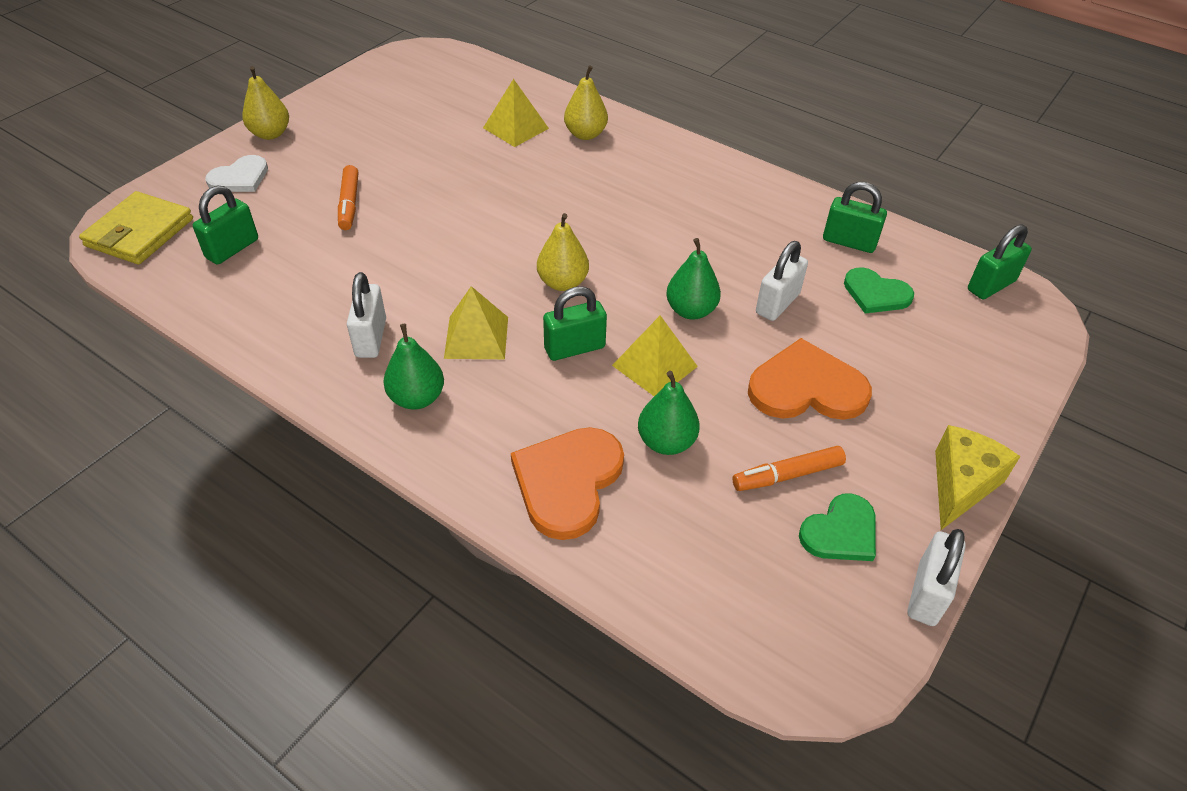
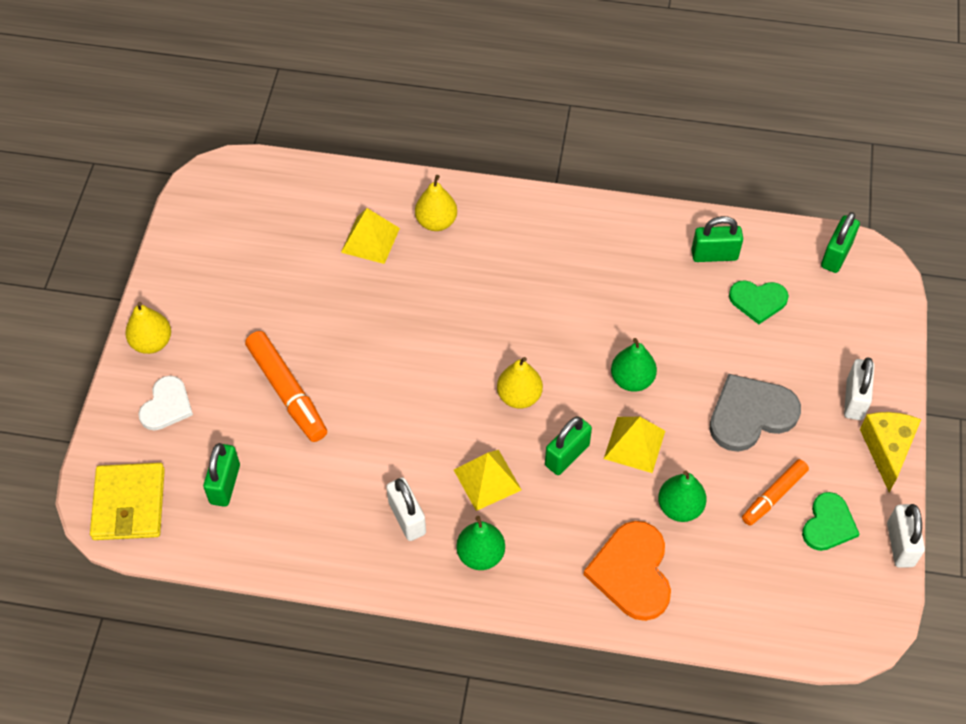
camera: 25 degrees left, 10 degrees up
(349, 204) = (287, 392): orange marker -> orange marker, size x1.57
(777, 303) = (691, 343): white padlock -> white padlock (854, 399)
(806, 387) = (750, 414): orange heart -> grey heart

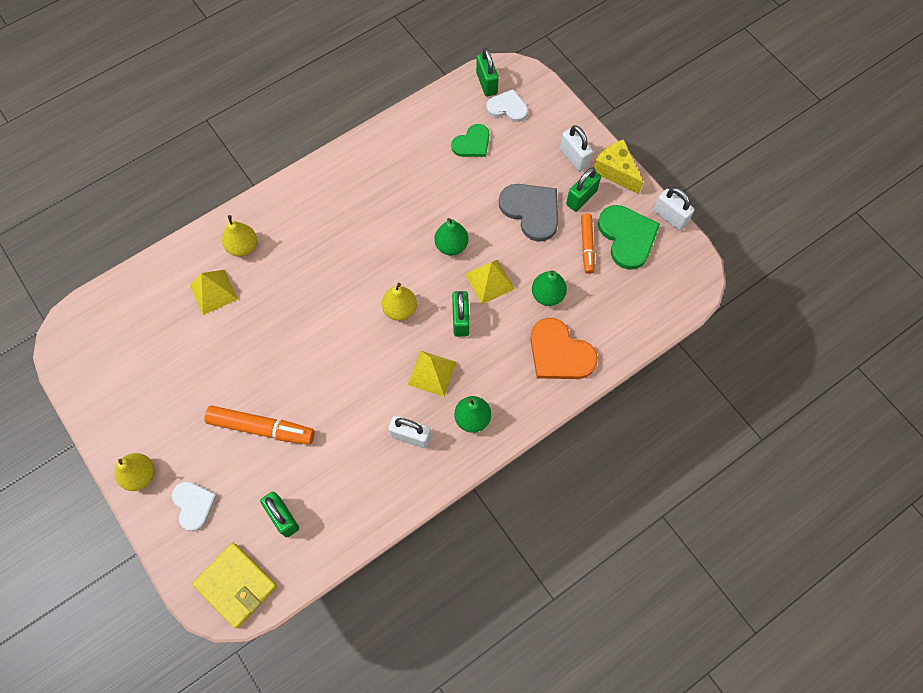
camera: 45 degrees left, 10 degrees up
(714, 255) = (423, 136): green padlock -> green padlock (581, 198)
(750, 414) = (531, 211): grey heart -> grey heart turned 120 degrees clockwise
(828, 524) = (627, 237): green heart -> green heart, size x1.57
(833, 295) = (507, 107): none -> white heart

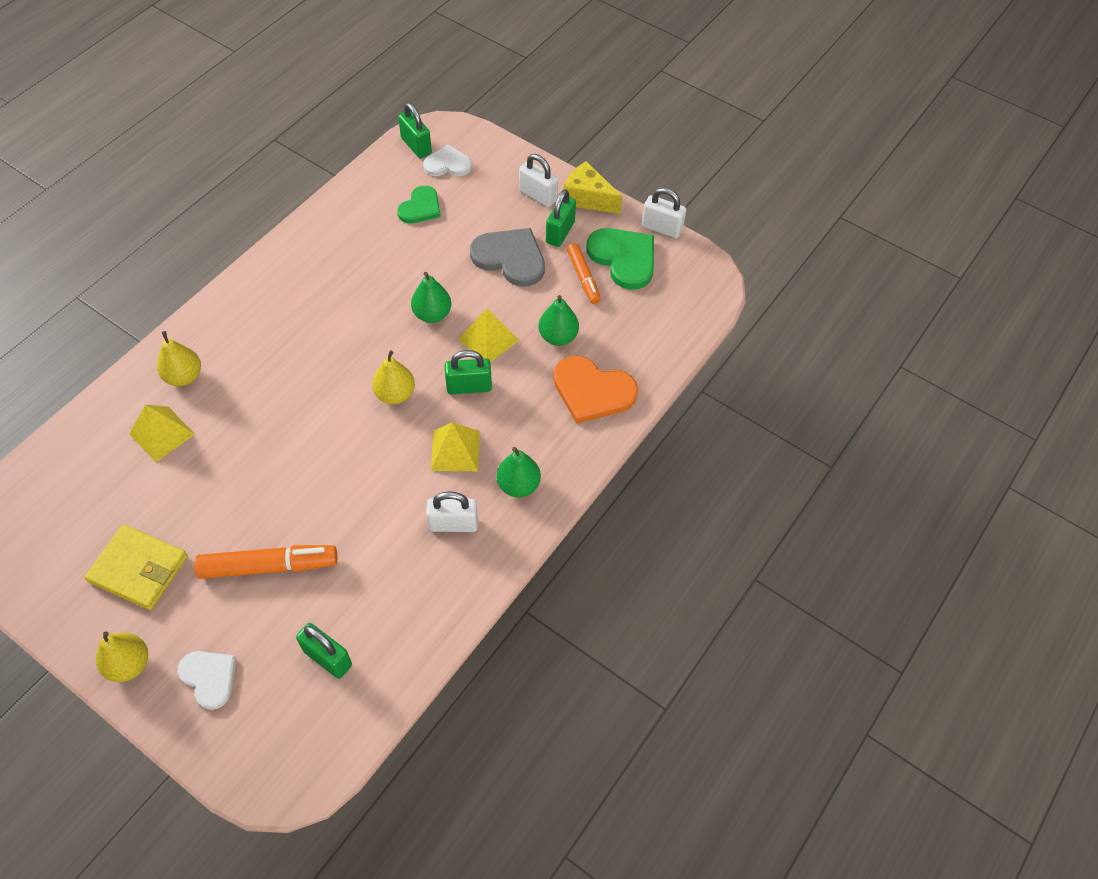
camera: 20 degrees left, 10 degrees down
(236, 585) = (292, 754): yellow wallet -> yellow wallet (139, 569)
(460, 320) = (469, 387): green padlock -> green padlock turned 75 degrees counterclockwise

